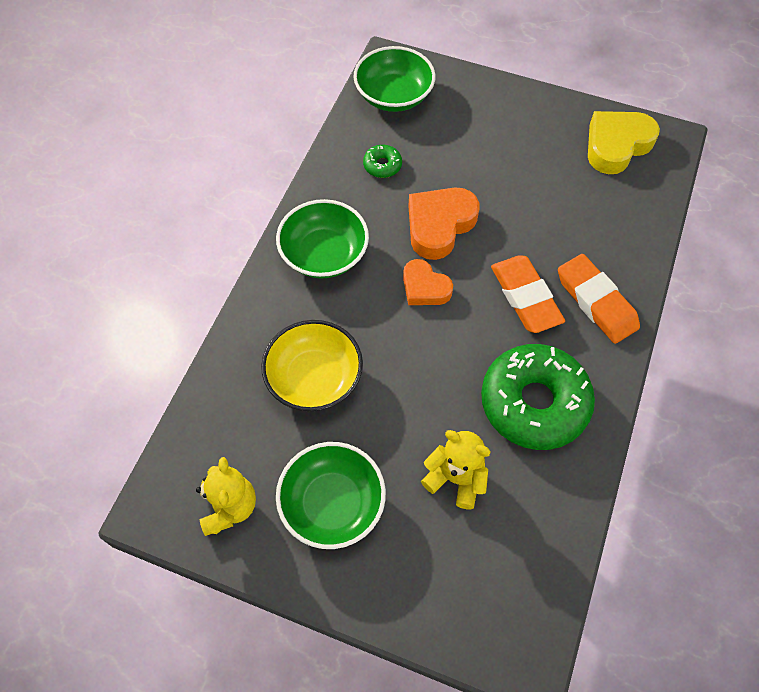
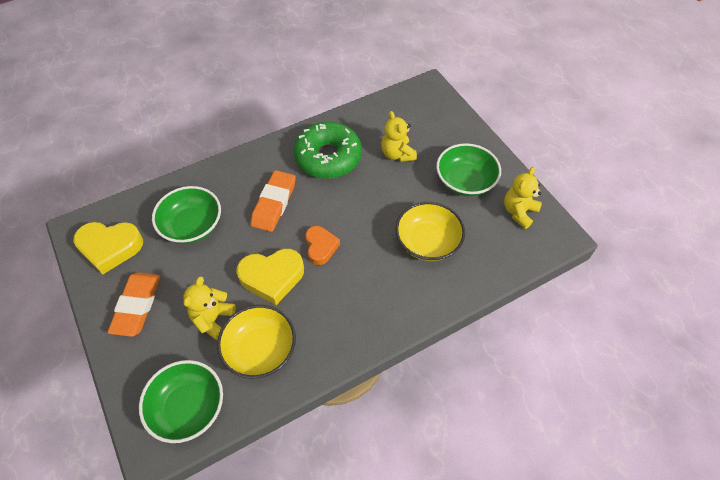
camera: 140 degrees left, 5 degrees down
(324, 254) = (359, 312): green bowl -> green bowl (192, 225)
(382, 165) = (260, 349): green donut -> yellow bowl
(439, 225) = (272, 277): orange heart -> yellow heart
(450, 158) = (213, 319): none -> yellow teddy bear
(596, 302) = (243, 176): orange eraser -> orange eraser (137, 306)

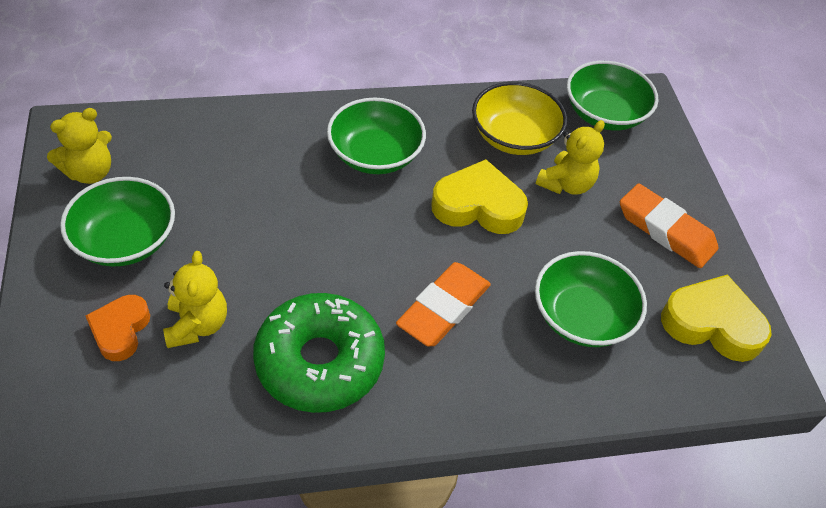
camera: 165 degrees left, 5 degrees down
(137, 306) = (665, 230): orange eraser -> orange eraser turned 75 degrees counterclockwise
(321, 247) = (397, 221): orange heart -> orange heart (120, 330)
(356, 292) = (375, 154): none -> green bowl
(427, 242) = (246, 178): yellow bowl -> none

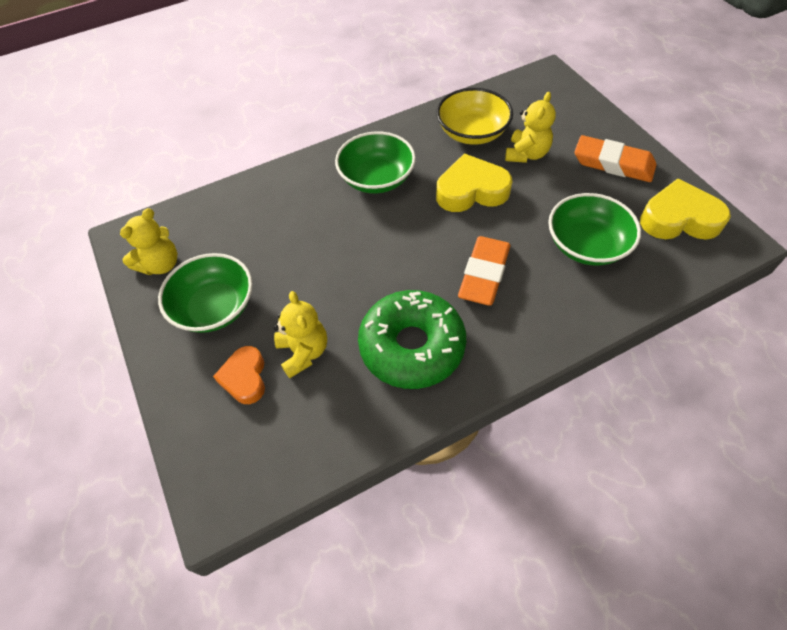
camera: 10 degrees left, 5 degrees up
(604, 114) = (528, 95): green bowl -> none

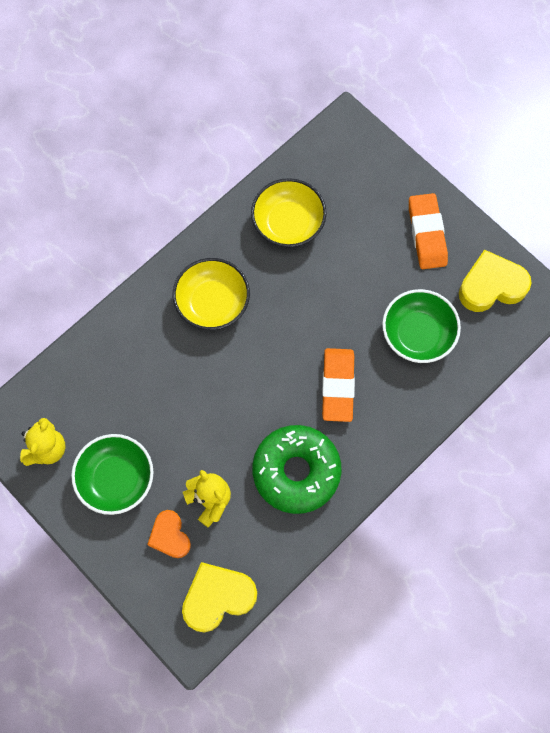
camera: 20 degrees left, 15 degrees up
(377, 178) = (212, 302): green bowl -> yellow bowl
(471, 190) = (305, 296): yellow heart -> yellow heart (218, 597)
(526, 154) = (346, 240): yellow teddy bear -> none
(613, 163) = (427, 234): orange eraser -> orange eraser turned 75 degrees clockwise

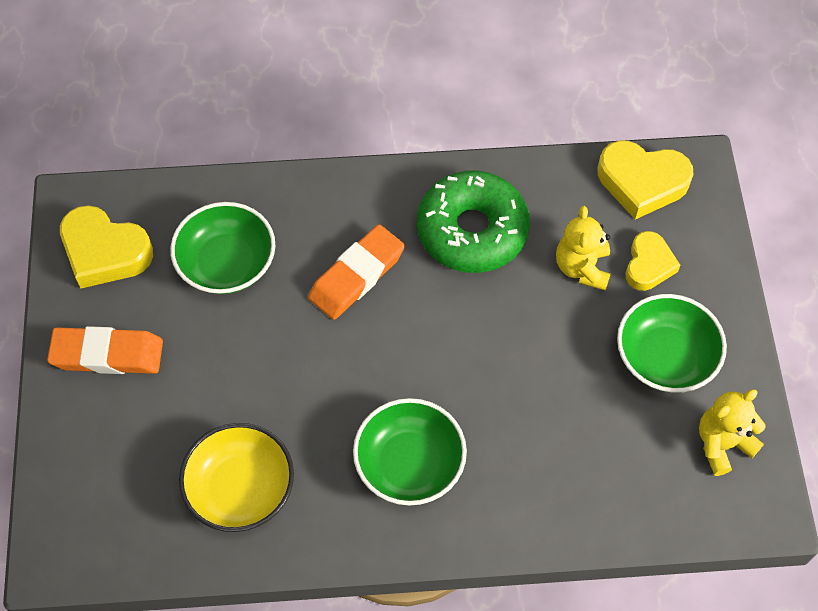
camera: 140 degrees left, 10 degrees down
(170, 536) = (648, 265): orange heart -> yellow heart
(212, 302) = (409, 464): yellow bowl -> green bowl
(427, 234) = (107, 354): orange eraser -> orange eraser turned 60 degrees clockwise

